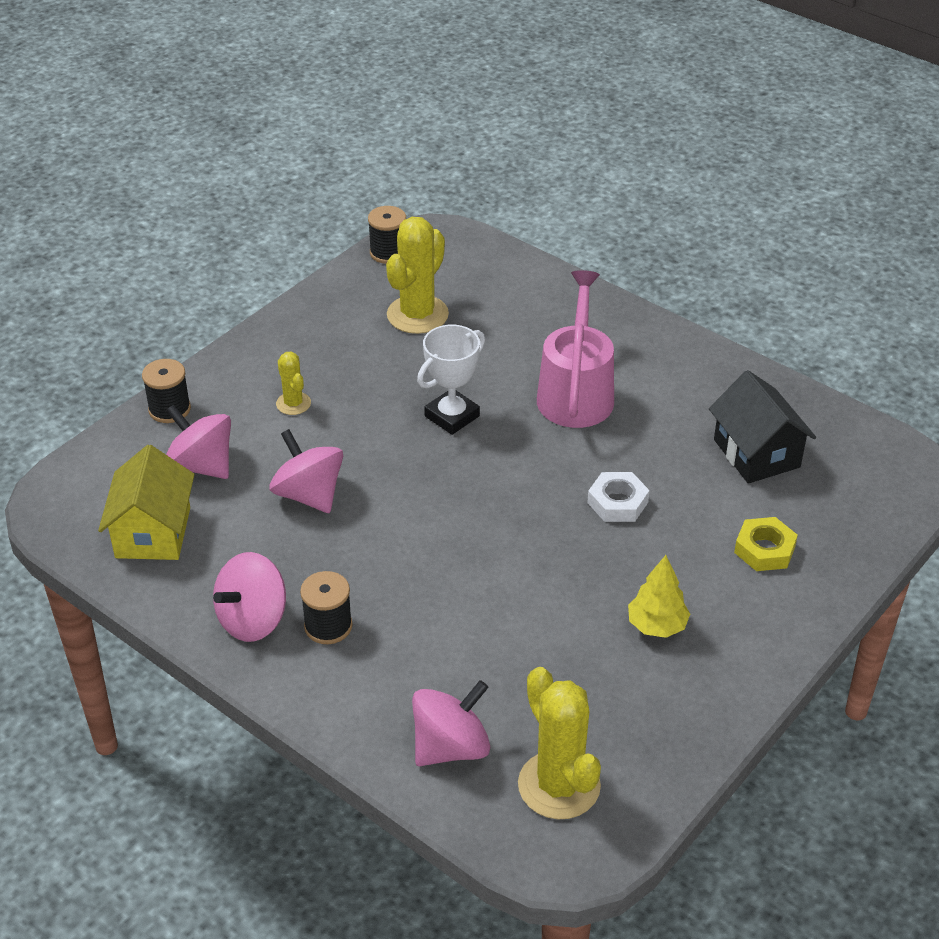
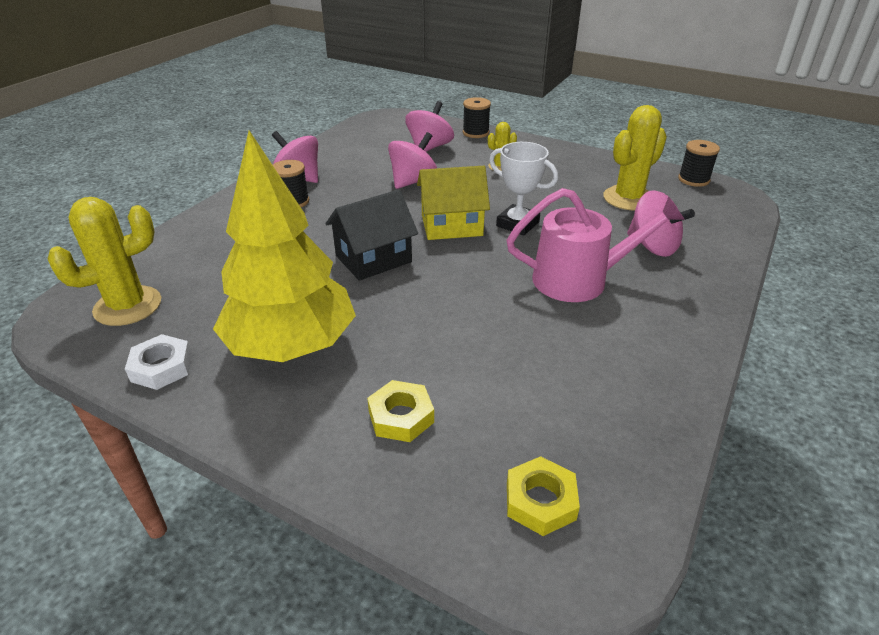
camera: 80 degrees right, 5 degrees down
(153, 532) = (368, 142): yellow house -> yellow house (451, 225)
(417, 315) = (628, 198): yellow cactus -> yellow cactus turned 60 degrees counterclockwise
(451, 747) = (178, 256): pink spinning top -> pink spinning top (652, 246)
(617, 502) = (444, 313): white nut -> white nut (162, 367)
(656, 626) = (292, 346): yellow tree -> yellow tree, size x2.33
(756, 453) = (550, 405): black house -> black house (373, 259)
(856, 480) = (540, 501): none -> yellow nut

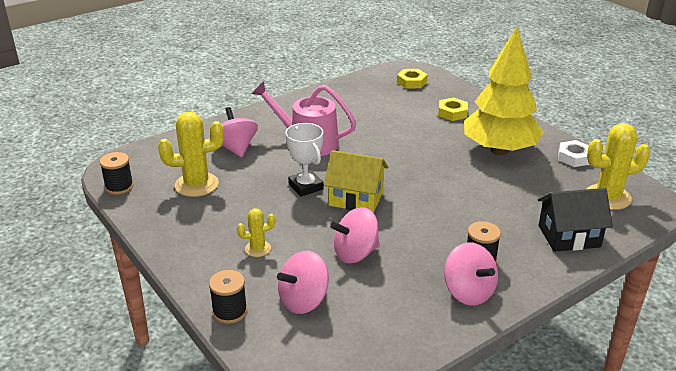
camera: 155 degrees left, 5 degrees down
(373, 259) = (430, 187): black house -> black house (569, 236)

